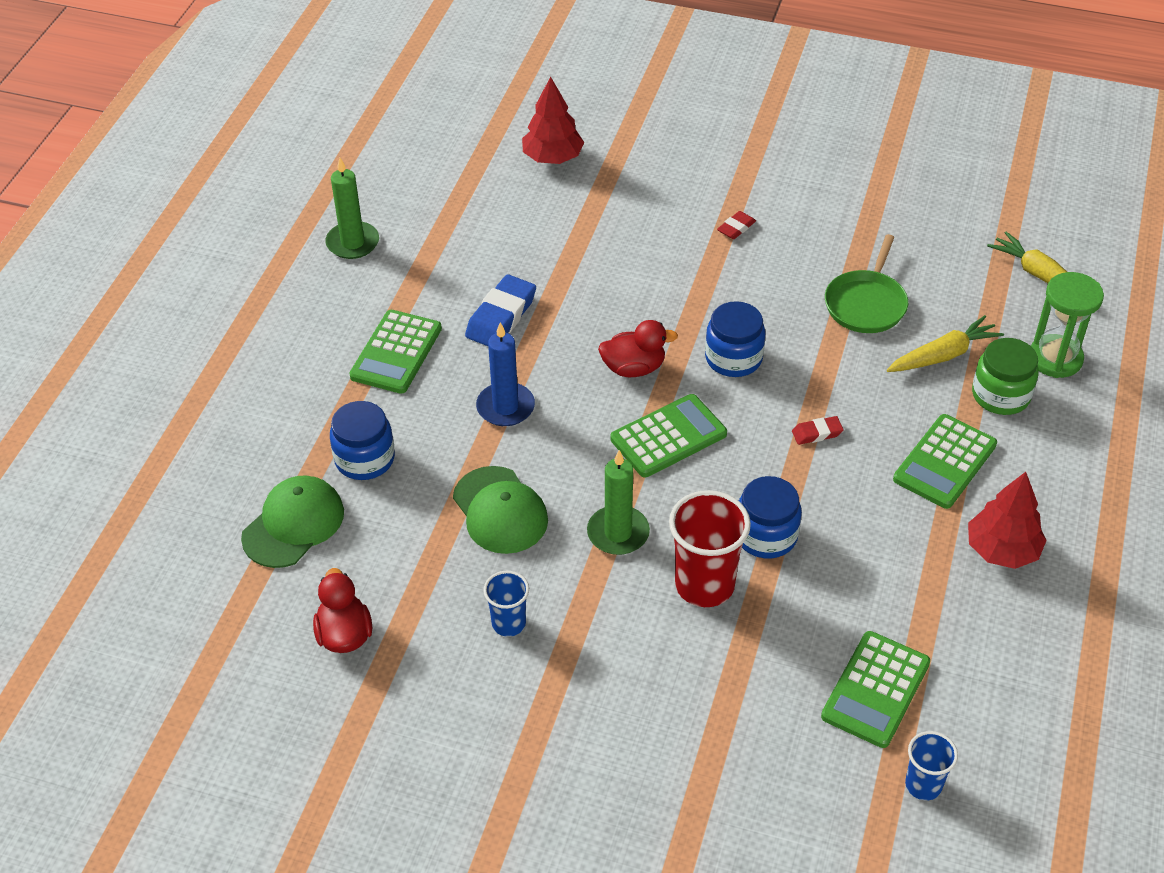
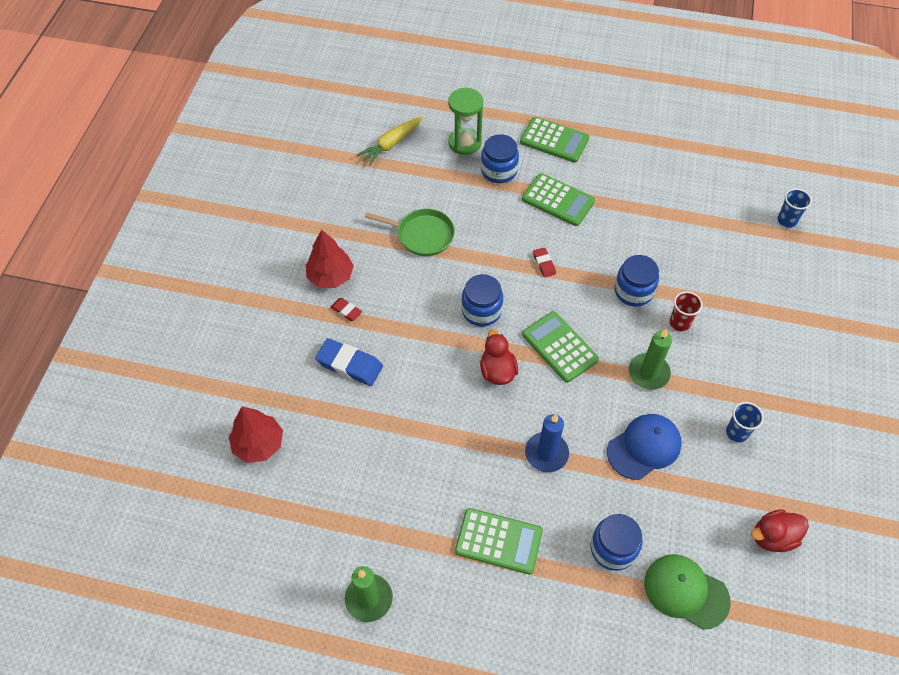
camera: 95 degrees left, 10 degrees up
(500, 510) = (644, 447): green cap -> blue cap
(501, 317) = (452, 466): blue eraser -> blue eraser (349, 365)
(704, 585) = (679, 323): red cup -> red cup, size x0.57
(875, 690) = (732, 239): green calculator -> green calculator (554, 140)
(943, 355) = (467, 197): yellow carrot -> none
(1000, 395) = (499, 170): green jar -> blue jar
(1002, 550) = (620, 178): red tree -> red tree (330, 276)

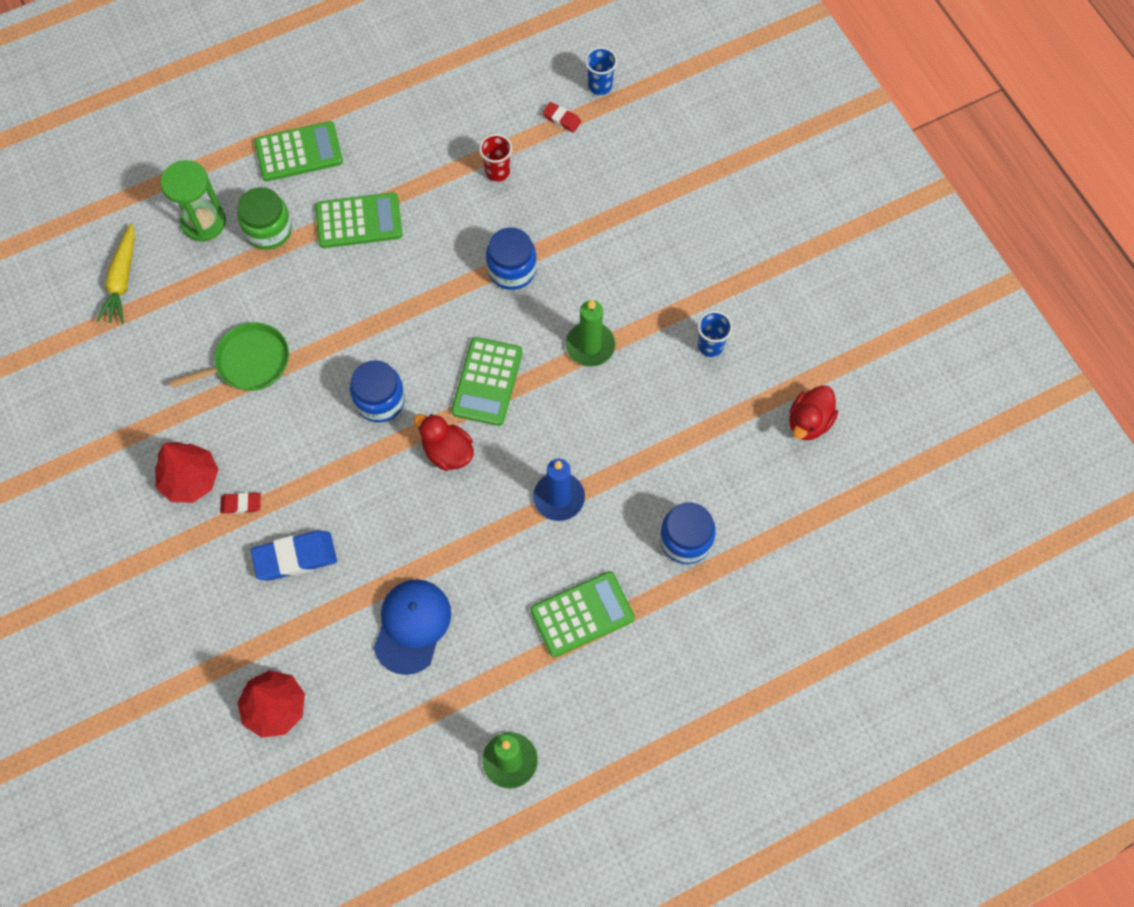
camera: 40 degrees left, 10 degrees up
(499, 170) = (268, 230): blue jar -> green jar
(544, 264) = (401, 303): red eraser -> red eraser (561, 119)
(559, 347) = (487, 382): green calculator -> green calculator turned 90 degrees counterclockwise
(644, 447) = (641, 423): blue cap -> blue cap (412, 626)
(679, 323) = (580, 272): red cup -> red cup (497, 172)
(685, 591) = (773, 529): green cap -> none

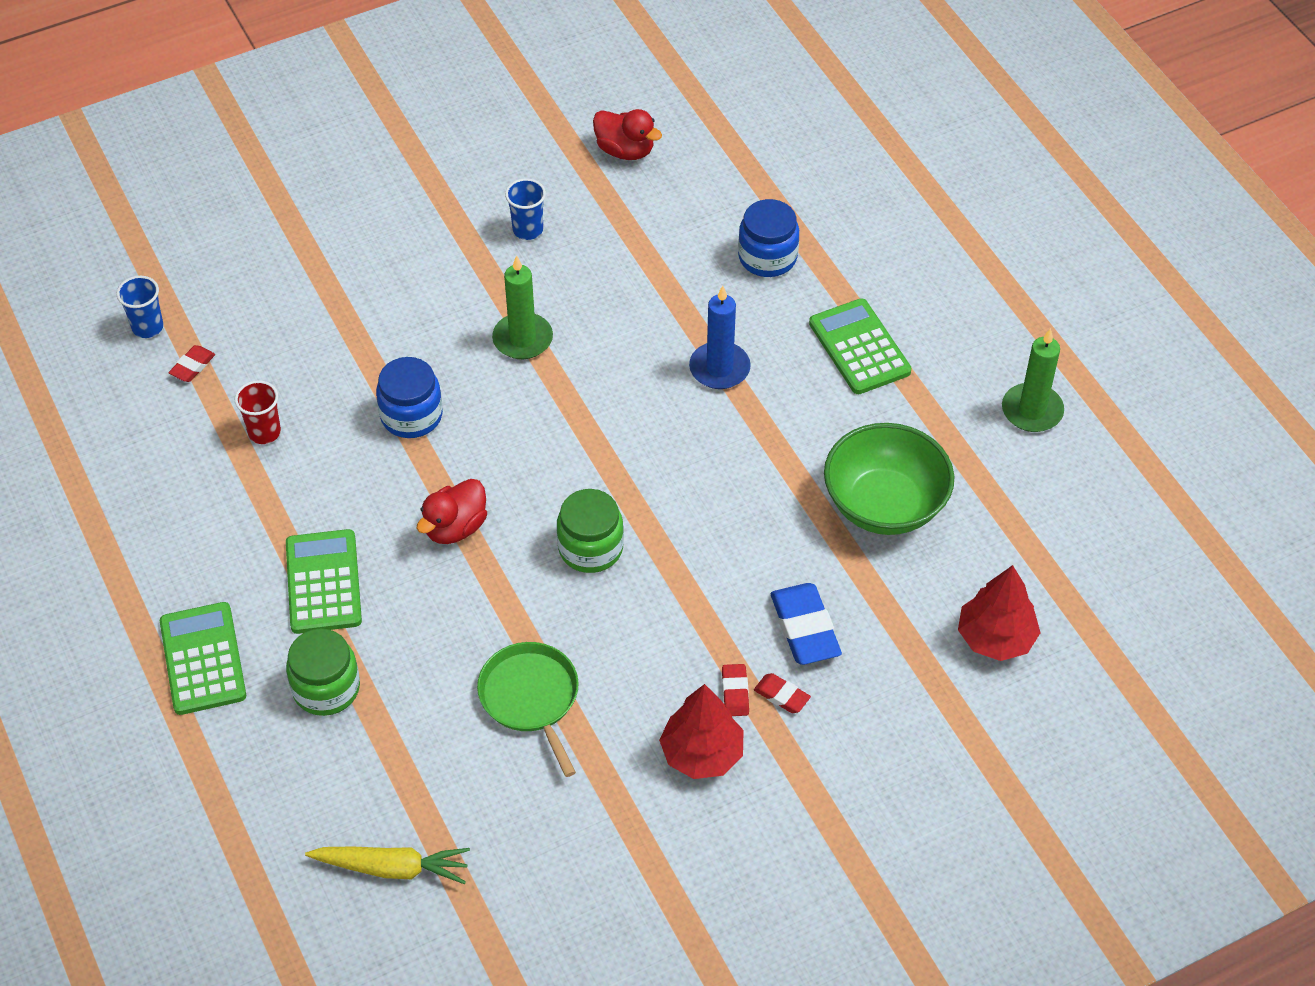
camera: 90 degrees left, 15 degrees down
(203, 222) = (305, 770): green hourglass -> none
(235, 538) = (781, 696): none -> red eraser
(380, 400) = (590, 548): blue jar -> green jar
(412, 626) = (884, 505): blue cap -> green bowl
(447, 452) = (661, 476): red duck -> red duck (455, 527)
(487, 382) = (568, 438): green calculator -> none

